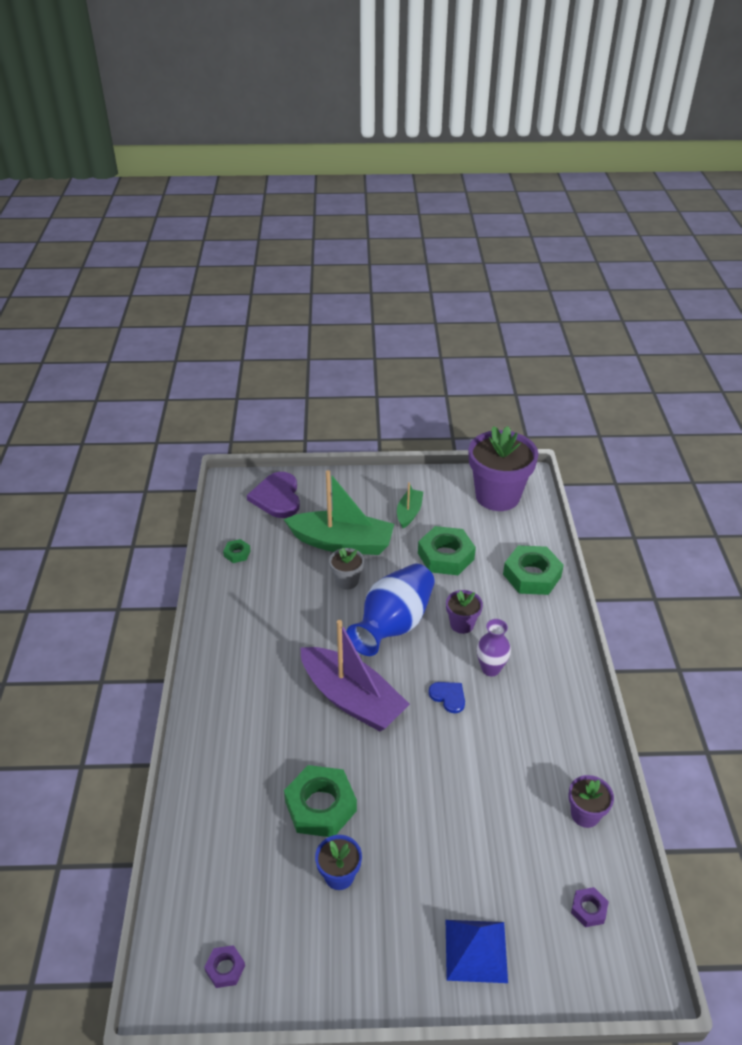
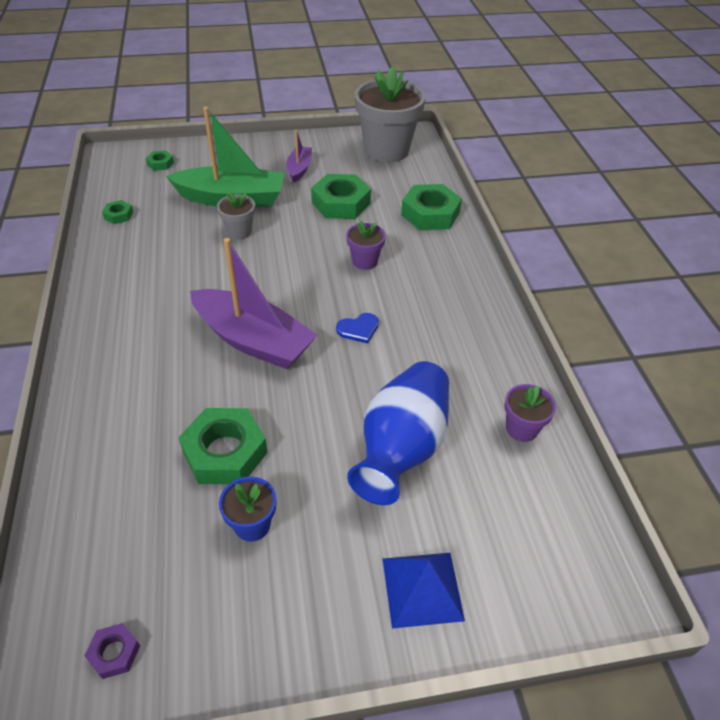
camera: 10 degrees left, 5 degrees up
(277, 497) = (160, 163): purple heart -> green nut
(393, 624) = (292, 267): blue vase -> blue vase (401, 447)
(409, 513) = (299, 169): green boat -> purple boat
(448, 697) = (358, 329): blue heart -> blue heart turned 120 degrees clockwise
(490, 669) = (400, 299): purple vase -> none
(497, 496) = (386, 150): purple flower pot -> grey flower pot
(588, 909) = (542, 526): purple nut -> none

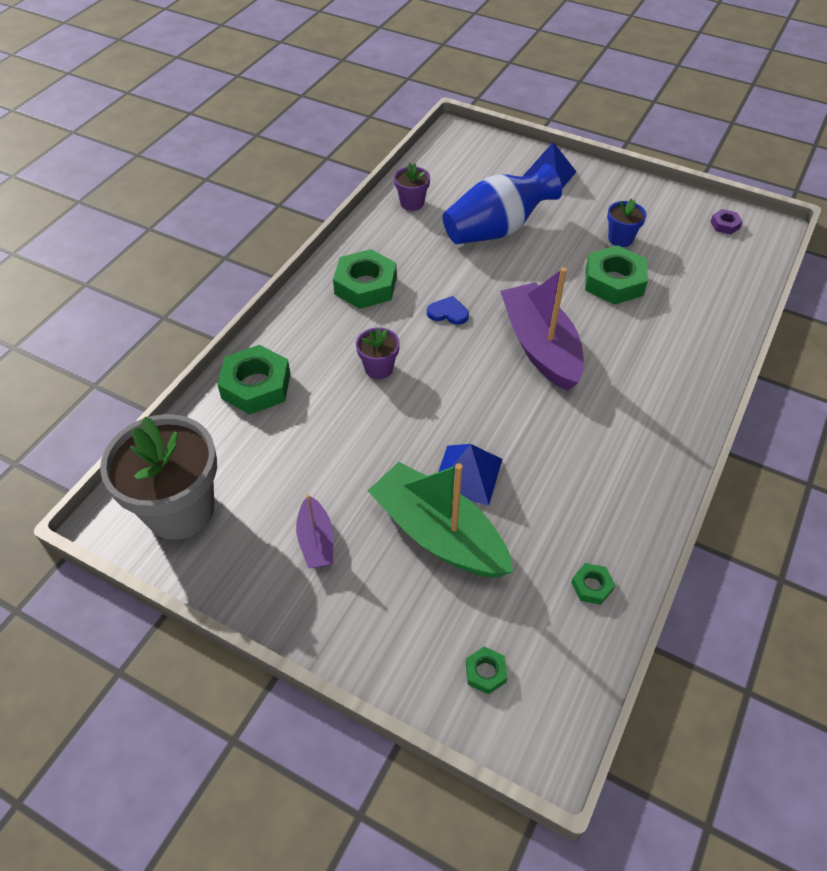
camera: 140 degrees left, 5 degrees up
(239, 231) = (467, 474): grey flower pot -> blue pyramid
(299, 169) = (316, 540): purple boat -> purple boat turned 60 degrees counterclockwise
(341, 203) = (326, 453): green nut -> green nut (365, 285)

